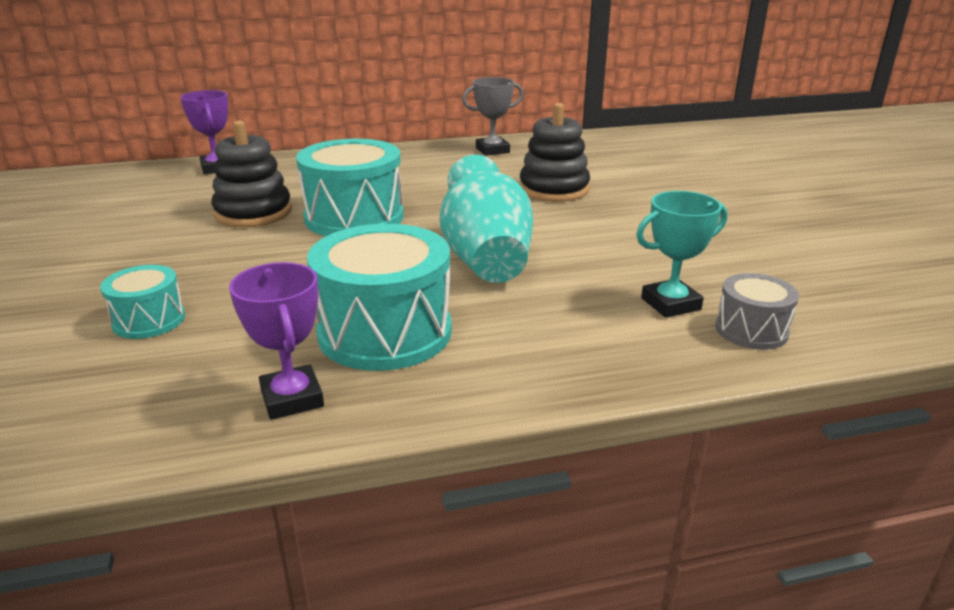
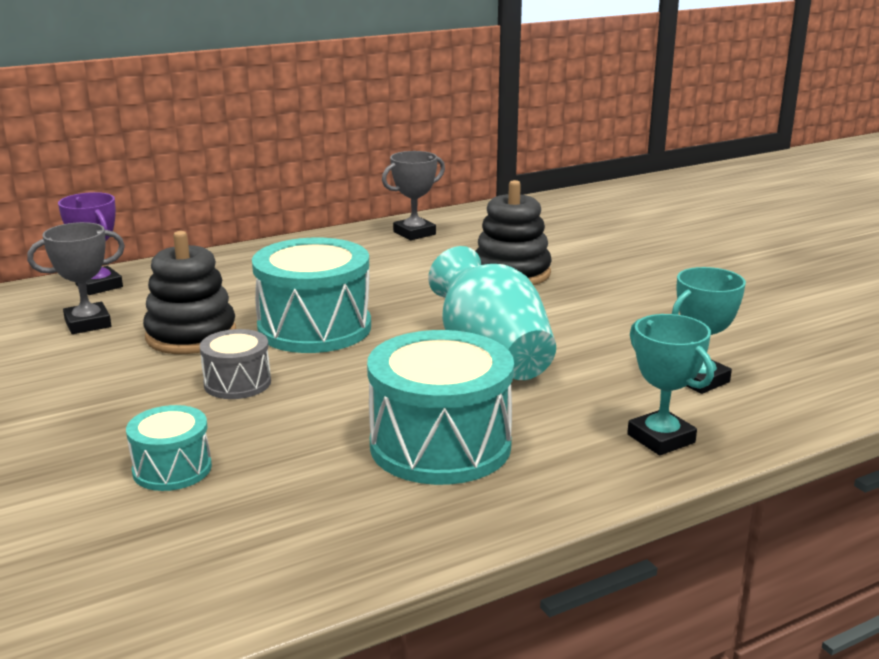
camera: 15 degrees left, 5 degrees down
(185, 195) = (88, 323): none -> grey trophy
(292, 398) = (394, 522): purple trophy -> none
(597, 356) = (661, 438): none -> turquoise trophy
(751, 330) = (784, 395): grey drum -> grey drum (237, 383)

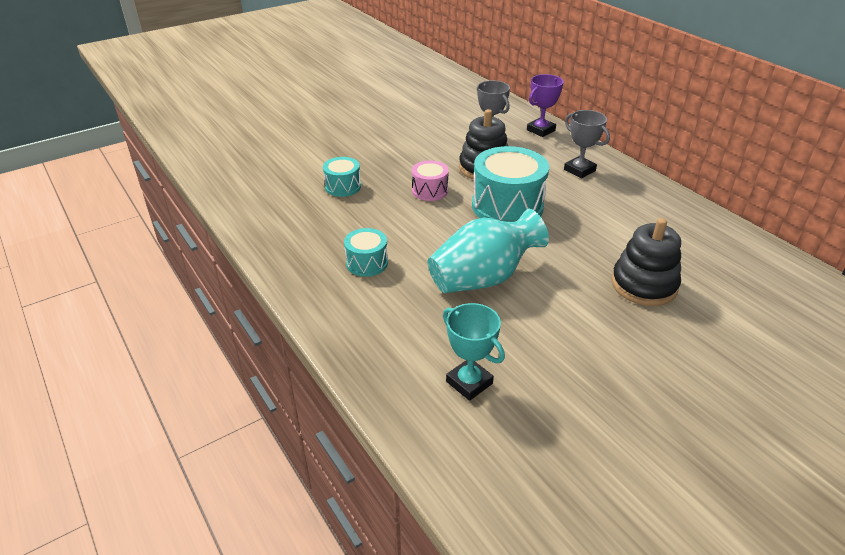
camera: 85 degrees right, 15 degrees up
(237, 383) = (429, 191): grey drum -> pink drum
(414, 233) = (705, 231): grey trophy -> grey trophy (579, 170)
(440, 445) = (367, 263): turquoise drum -> turquoise drum, size x0.53
(661, 438) = (379, 354): turquoise trophy -> none

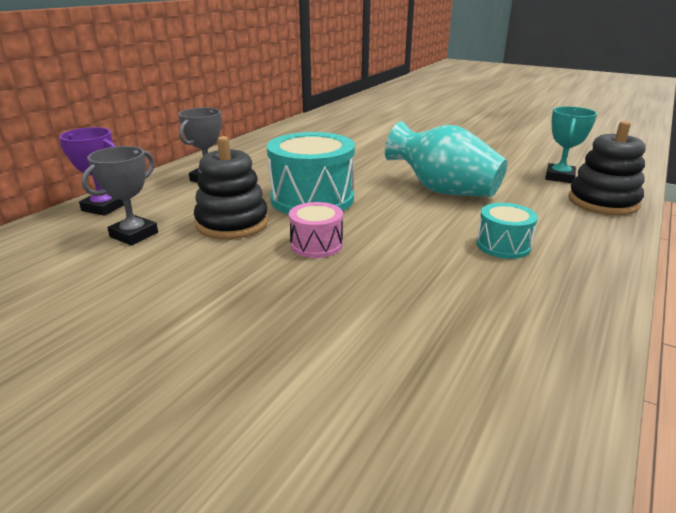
camera: 115 degrees left, 10 degrees down
(343, 187) = (366, 316): turquoise drum -> none
(644, 285) = (377, 146): black stacking toy -> black stacking toy (602, 202)

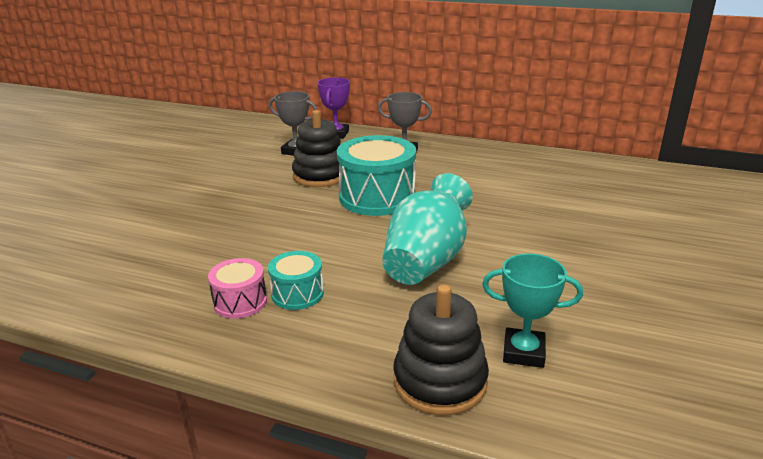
camera: 80 degrees right, 0 degrees up
(316, 245) = (289, 209): pink drum -> pink drum (240, 302)

